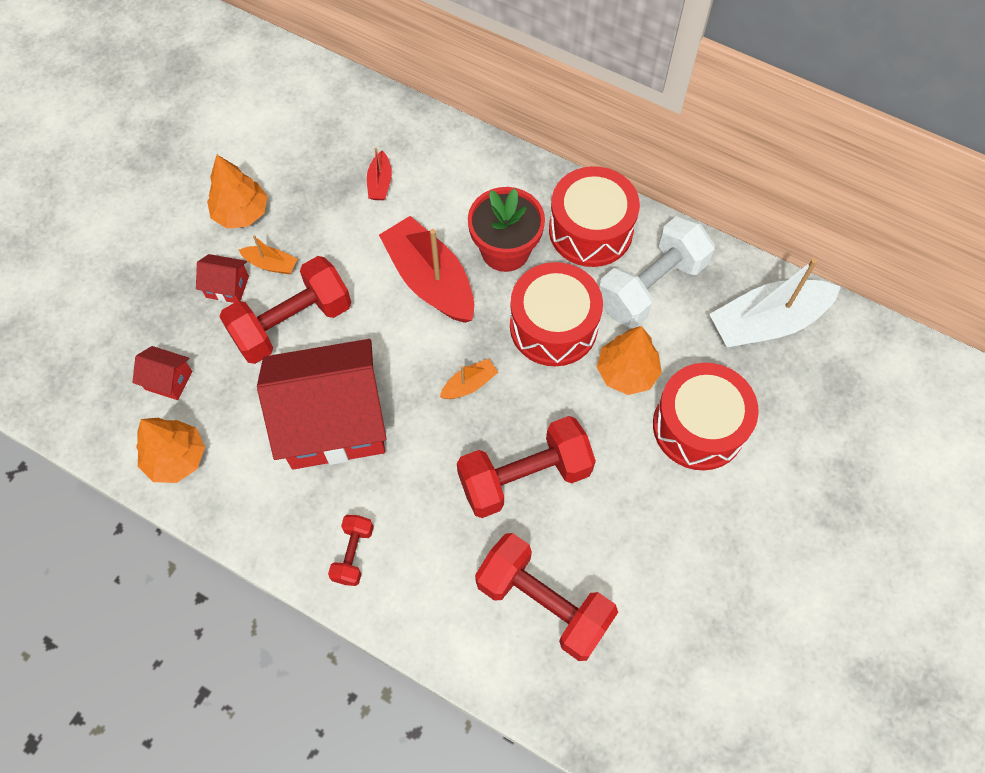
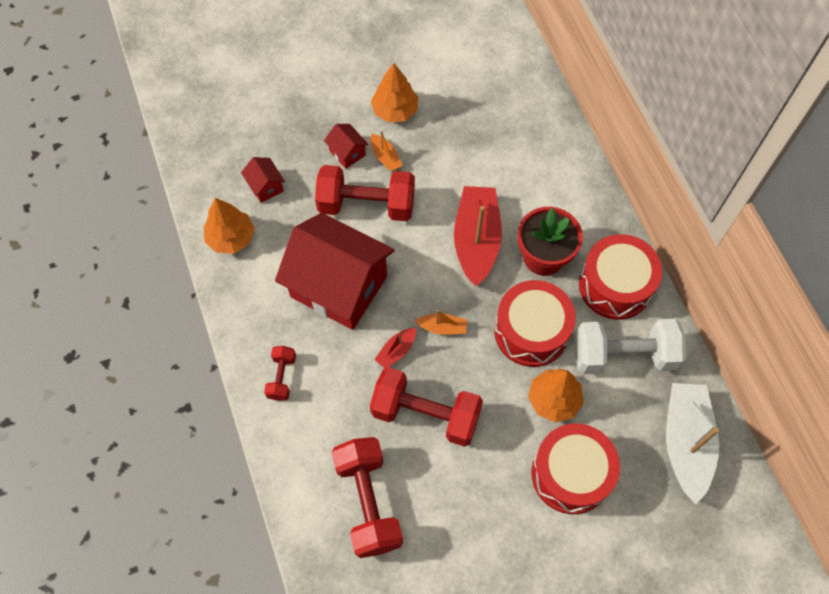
camera: 40 degrees right, 0 degrees up
(353, 554) = (282, 377): red dumbbell -> red dumbbell turned 45 degrees counterclockwise
(380, 183) = (499, 152): red boat -> red boat (396, 351)
(767, 322) = (685, 443): white boat -> white boat turned 75 degrees clockwise

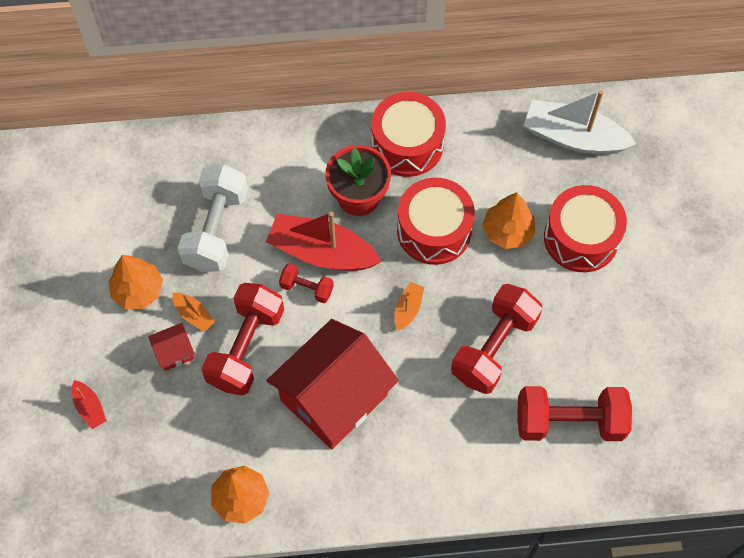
camera: 75 degrees left, 0 degrees up
(265, 186) = (188, 448): red house -> none
(282, 377) = (420, 477): red dumbbell -> red dumbbell (307, 288)
(385, 157) = (194, 315): orange boat -> orange boat turned 60 degrees clockwise
(396, 351) = (421, 358): red boat -> red boat (90, 407)
(623, 355) = (479, 160): white dumbbell -> white dumbbell (216, 229)

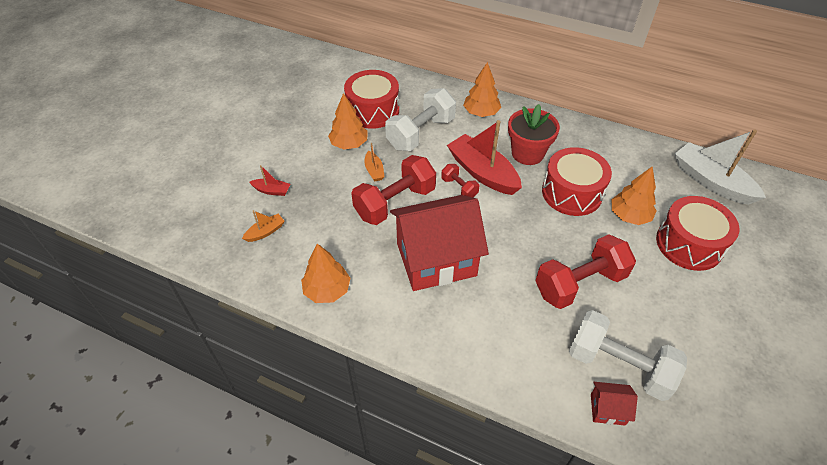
camera: 30 degrees right, 15 degrees down
(90, 407) = (272, 190): red boat -> red boat turned 75 degrees counterclockwise
(174, 352) = (347, 185): red house -> red house (607, 409)
(271, 159) = (481, 113): none -> orange tree
(407, 145) = (579, 139): red drum -> red drum (373, 111)
(408, 309) = (525, 230): orange boat -> orange boat (265, 232)
(569, 421) = (619, 366): red dumbbell -> white dumbbell

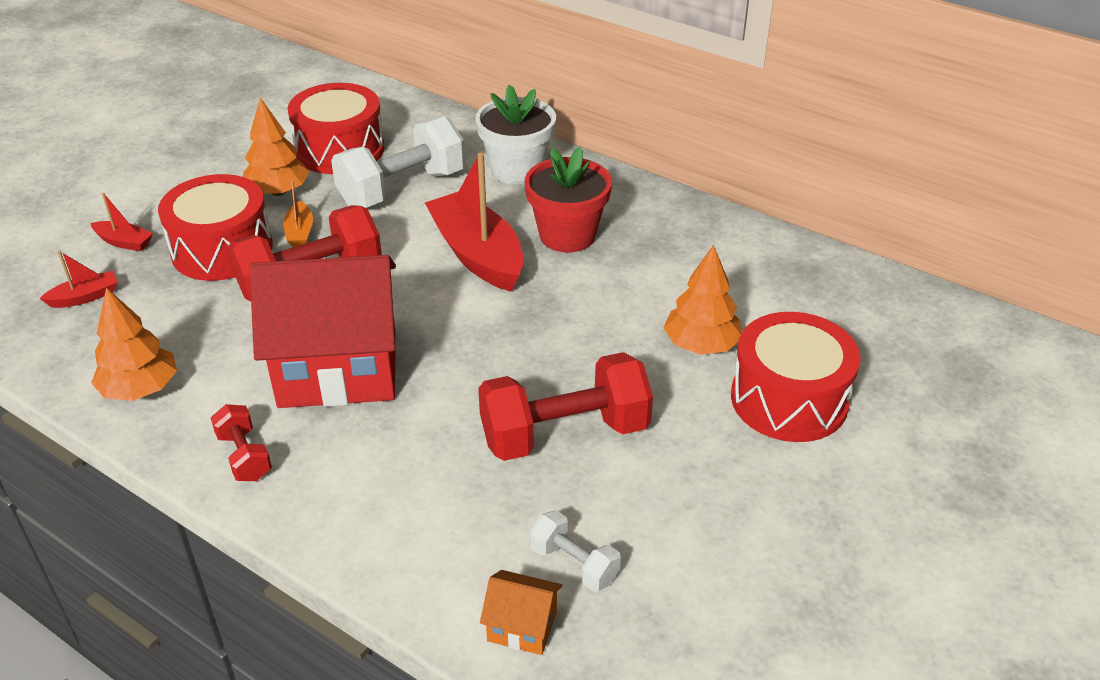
camera: 10 degrees right, 10 degrees down
(265, 232) = (85, 297): orange boat -> red boat
(459, 188) = (427, 271): red dumbbell -> red dumbbell (244, 456)
(481, 113) = (517, 170): orange tree -> white flower pot
(572, 193) = (616, 300): red drum -> red drum (222, 249)
(607, 409) = (522, 626): red house -> orange house
(619, 366) = (574, 564): white dumbbell -> white dumbbell, size x0.50
(711, 182) = (874, 311): white boat -> none

